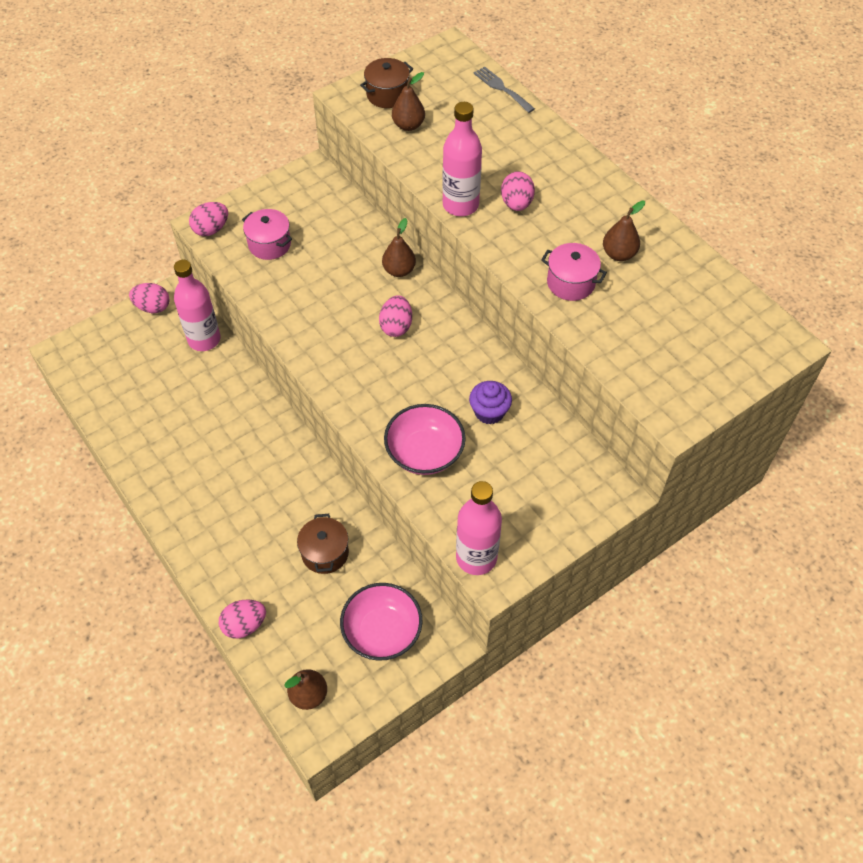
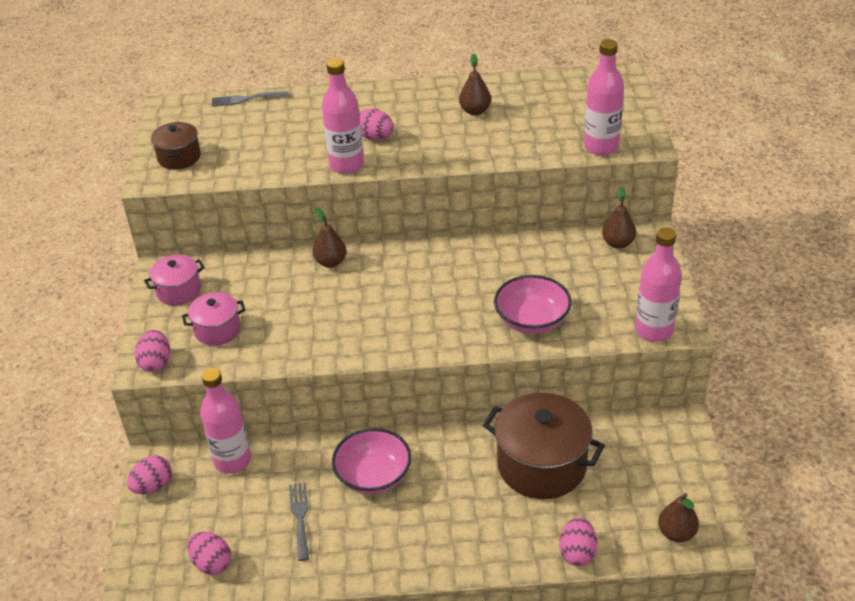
camera: 55 degrees left, 15 degrees down
(175, 413) = (300, 517): none -> grey fork
(325, 553) = (542, 465): brown pot -> brown pot, size x1.85
(382, 631) = (645, 458): pink bowl -> pink bowl (373, 476)
(396, 326) = (389, 287): pink egg -> pink egg (212, 563)
(408, 125) = (228, 159): brown pear -> brown pear (618, 243)
(489, 412) = (522, 269): purple cupcake -> none
(570, 283) = (480, 142): pink pot -> pink pot (179, 291)
(641, 381) = (601, 147): none -> pink bottle

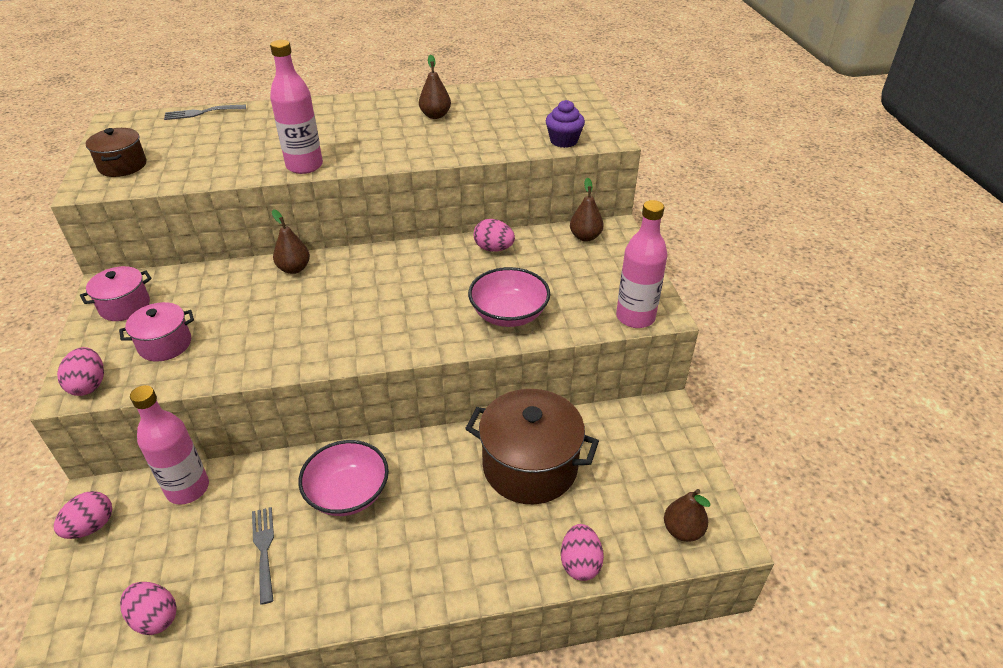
camera: 10 degrees left, 0 degrees up
(375, 138) = (335, 141): pink egg -> pink egg (493, 249)
(601, 147) = (563, 141): pink bottle -> purple cupcake

